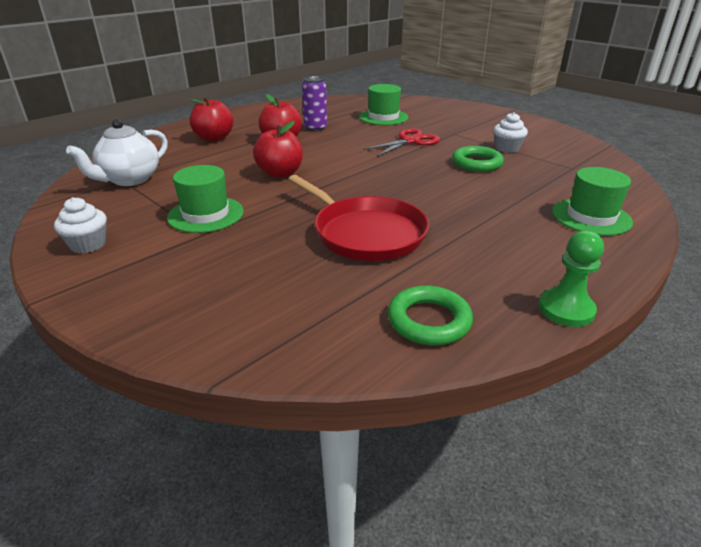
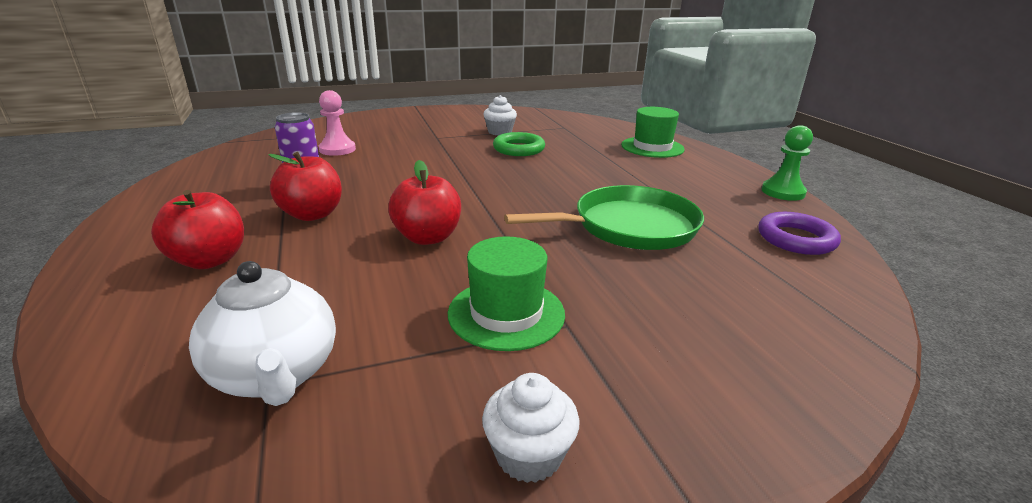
camera: 65 degrees left, 5 degrees down
(365, 233) = (629, 227): red pan -> green pan
(383, 117) = (337, 149): green hat -> pink pawn
(410, 141) = (428, 156): red scissors -> none
(429, 321) = (796, 239): green ring -> purple ring

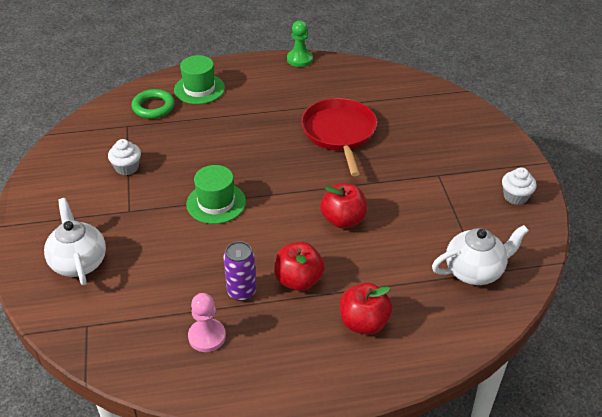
camera: 80 degrees left, 15 degrees up
(337, 149) = (145, 281): pink pawn -> pink pawn (207, 336)
(368, 128) = (79, 262): none -> white teapot
(506, 313) = (428, 193): green hat -> green hat (216, 203)
(518, 149) = (181, 161): green ring -> green ring (153, 107)
(629, 227) = (339, 133): green pan -> red pan
(796, 239) = (362, 78): purple ring -> none

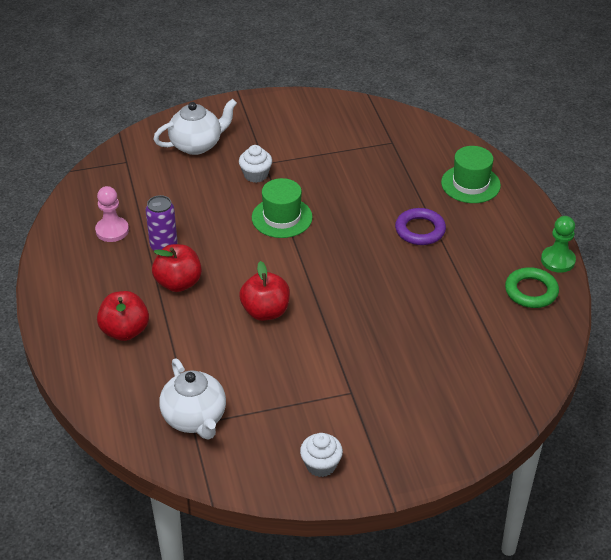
camera: 85 degrees right, 0 degrees up
(127, 167) = (326, 152): white cupcake -> white cupcake (256, 175)
(153, 107) = (428, 155): green ring -> green ring (531, 291)
(251, 121) = (420, 230): none -> purple ring
(339, 133) = (414, 303): red pan -> none

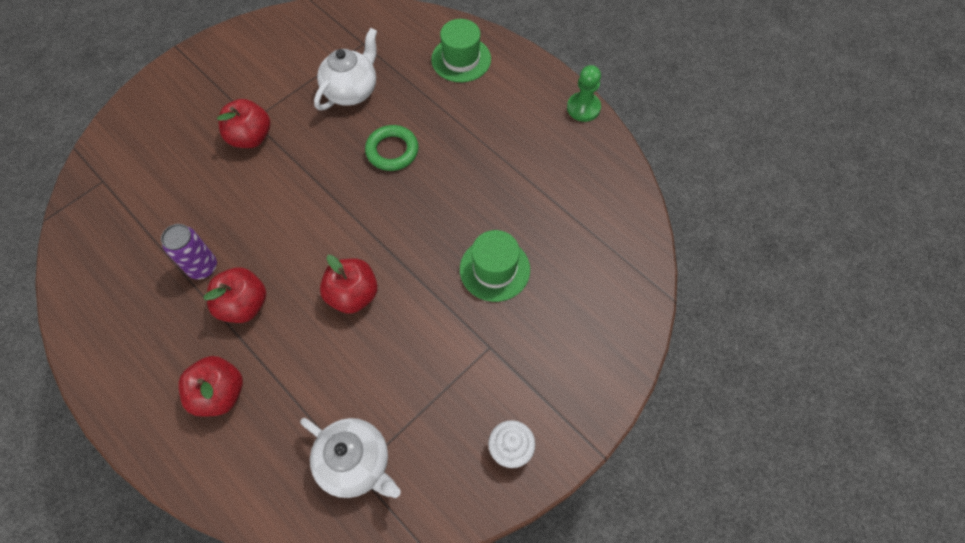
camera: 30 degrees left, 20 degrees up
(112, 230) = (134, 274): pink pawn -> none
(197, 145) = (169, 128): white teapot -> white teapot (351, 91)
(256, 175) = (251, 137): white cupcake -> red apple
(282, 217) = (306, 176): green hat -> green hat (494, 269)
(420, 230) = (445, 130): purple ring -> none
(531, 291) = (580, 152): green ring -> green ring (392, 151)

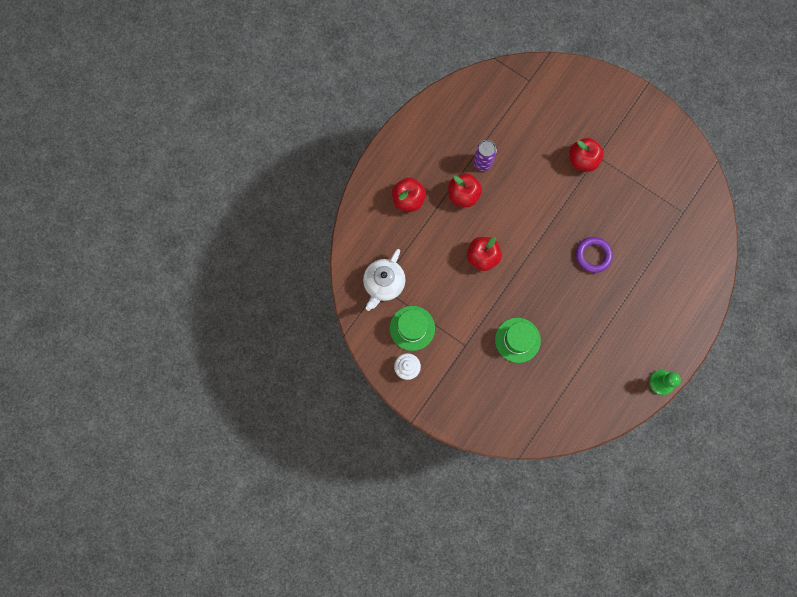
camera: 80 degrees right, 15 degrees up
(351, 91) = (637, 215): white teapot -> none
(392, 151) = (593, 255): green ring -> purple ring
(461, 59) = (685, 286): green hat -> green hat (412, 328)

